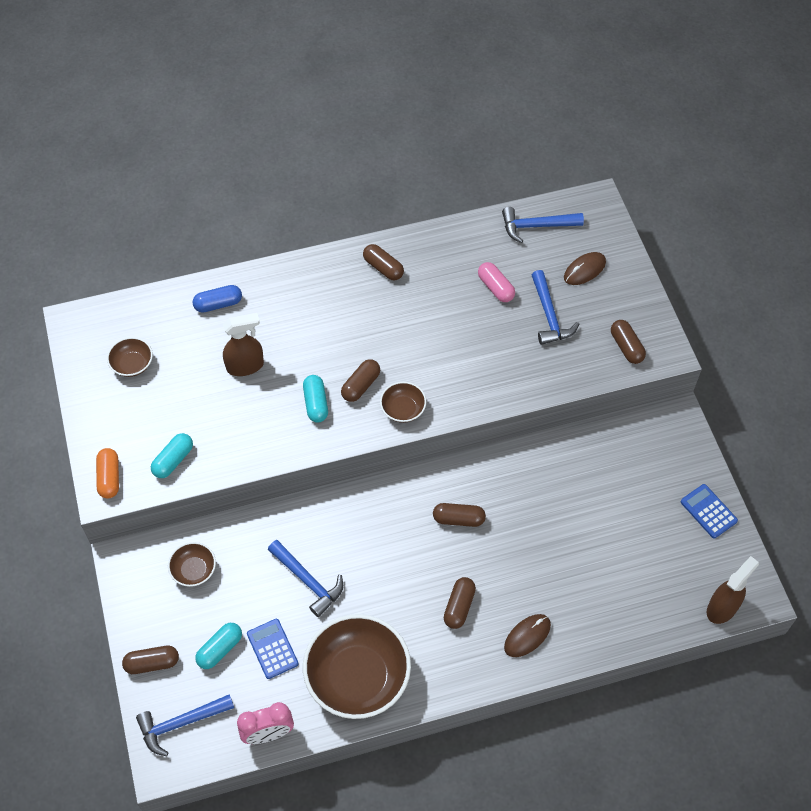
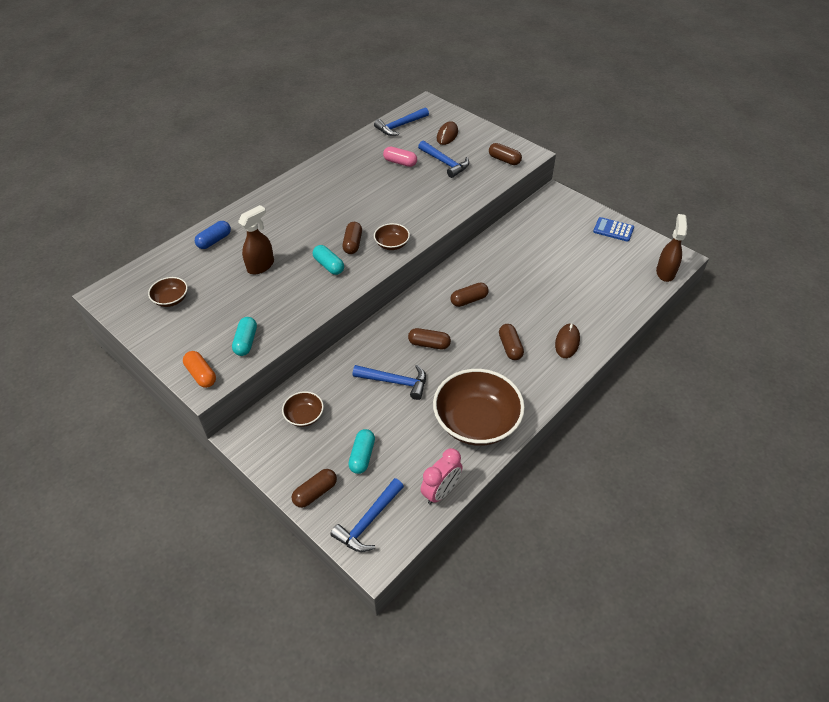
camera: 30 degrees left, 10 degrees down
(272, 649) = (401, 436): blue calculator -> none
(383, 268) = (318, 179): brown capsule -> brown capsule (429, 344)

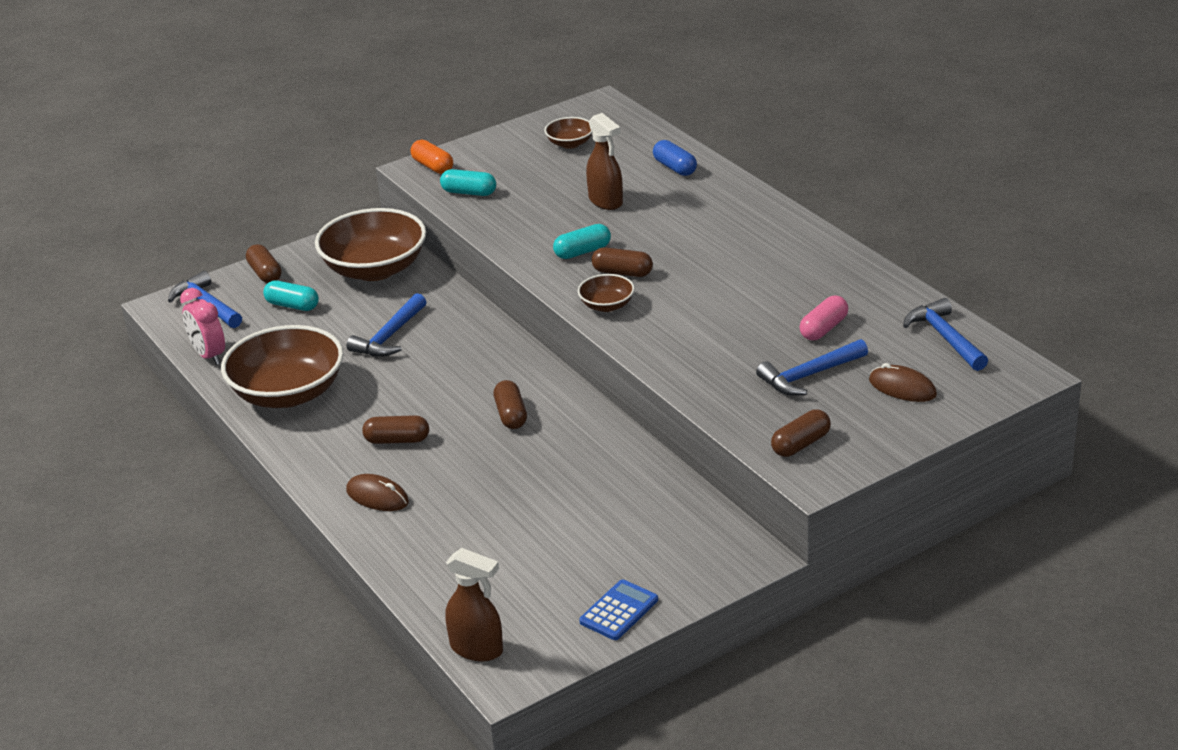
camera: 105 degrees right, 15 degrees down
(201, 374) = (432, 166): orange capsule -> orange capsule turned 75 degrees clockwise
(304, 416) = (375, 269): brown bowl -> brown bowl, size x2.14
(429, 344) = (441, 369): brown capsule -> none

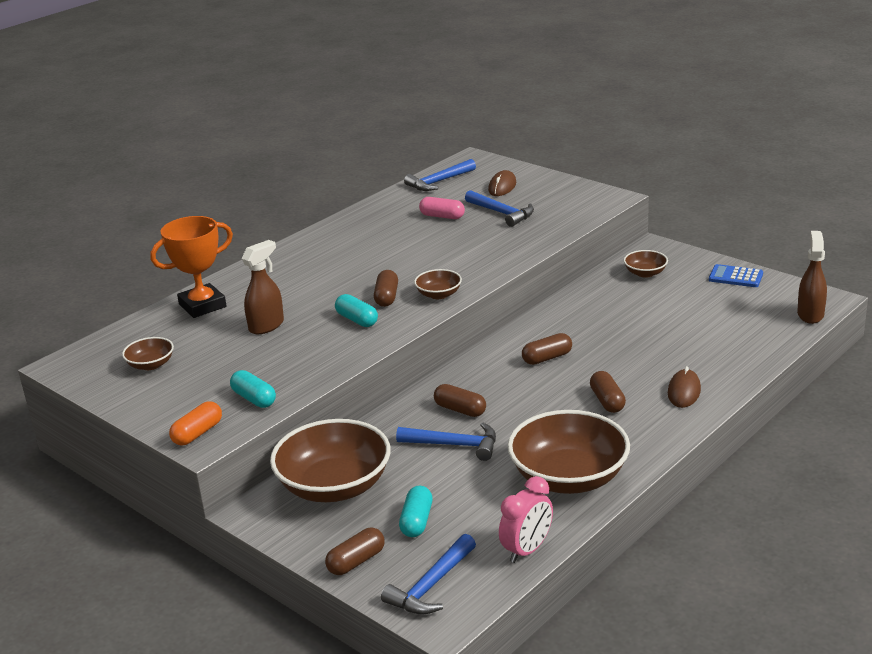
camera: 105 degrees left, 5 degrees down
(469, 192) = (254, 399): turquoise capsule -> turquoise capsule turned 45 degrees counterclockwise
(675, 168) = (202, 305): blue capsule -> orange trophy
(675, 531) = (645, 273): none -> brown bowl
(800, 444) = (580, 205): brown capsule -> brown capsule (460, 410)

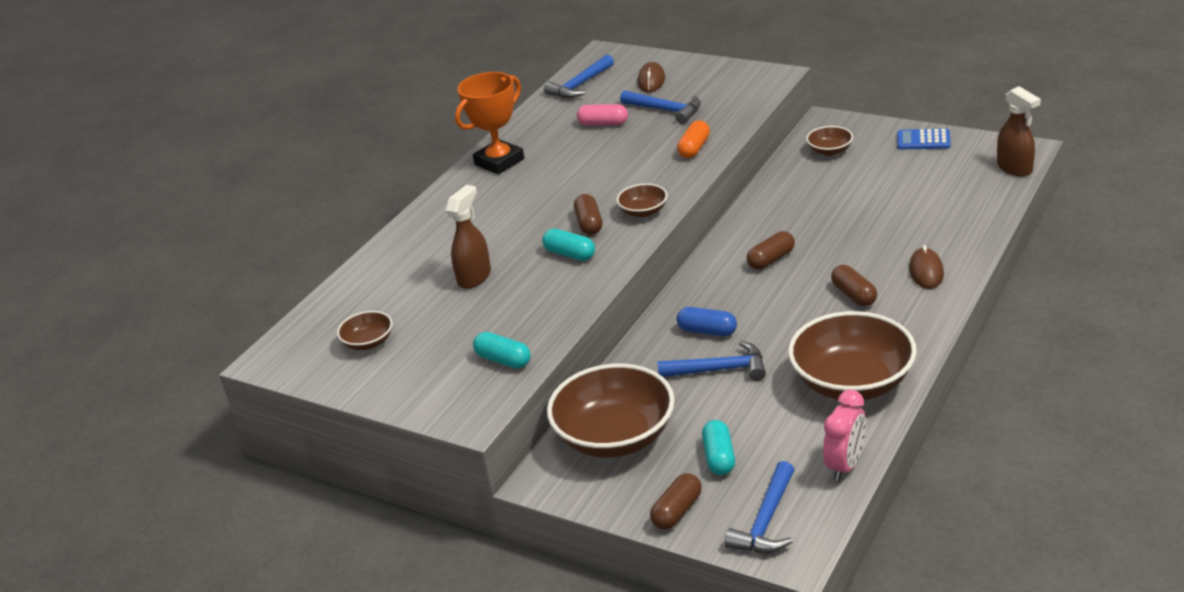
camera: 10 degrees left, 5 degrees up
(198, 433) = (462, 409): orange capsule -> orange capsule (694, 148)
(202, 305) = (391, 266): orange trophy -> orange trophy (499, 162)
(460, 410) = (707, 331): brown capsule -> blue capsule
(810, 314) = (1015, 168): brown spray bottle -> brown spray bottle turned 150 degrees clockwise

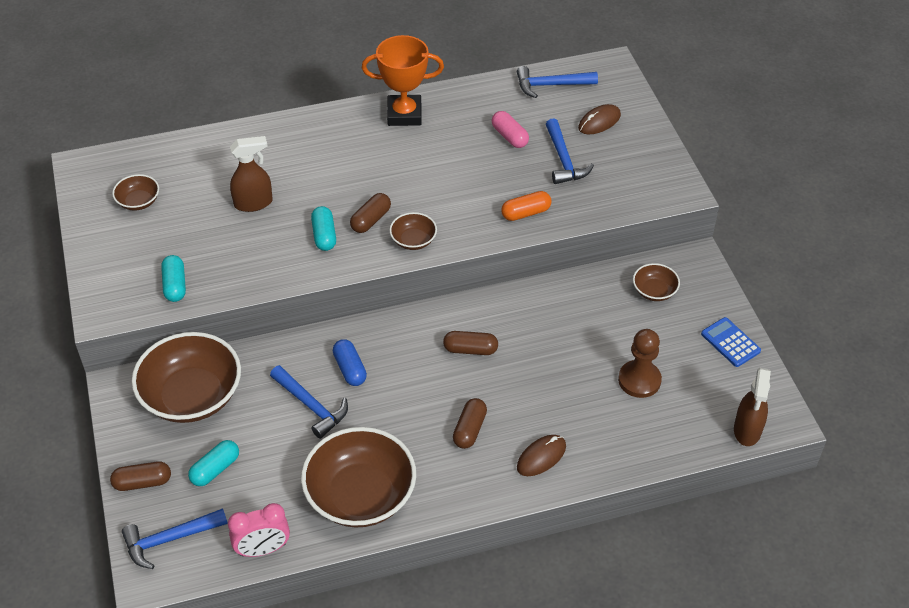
camera: 40 degrees right, 15 degrees up
(907, 194) = (639, 380): none -> brown pawn

